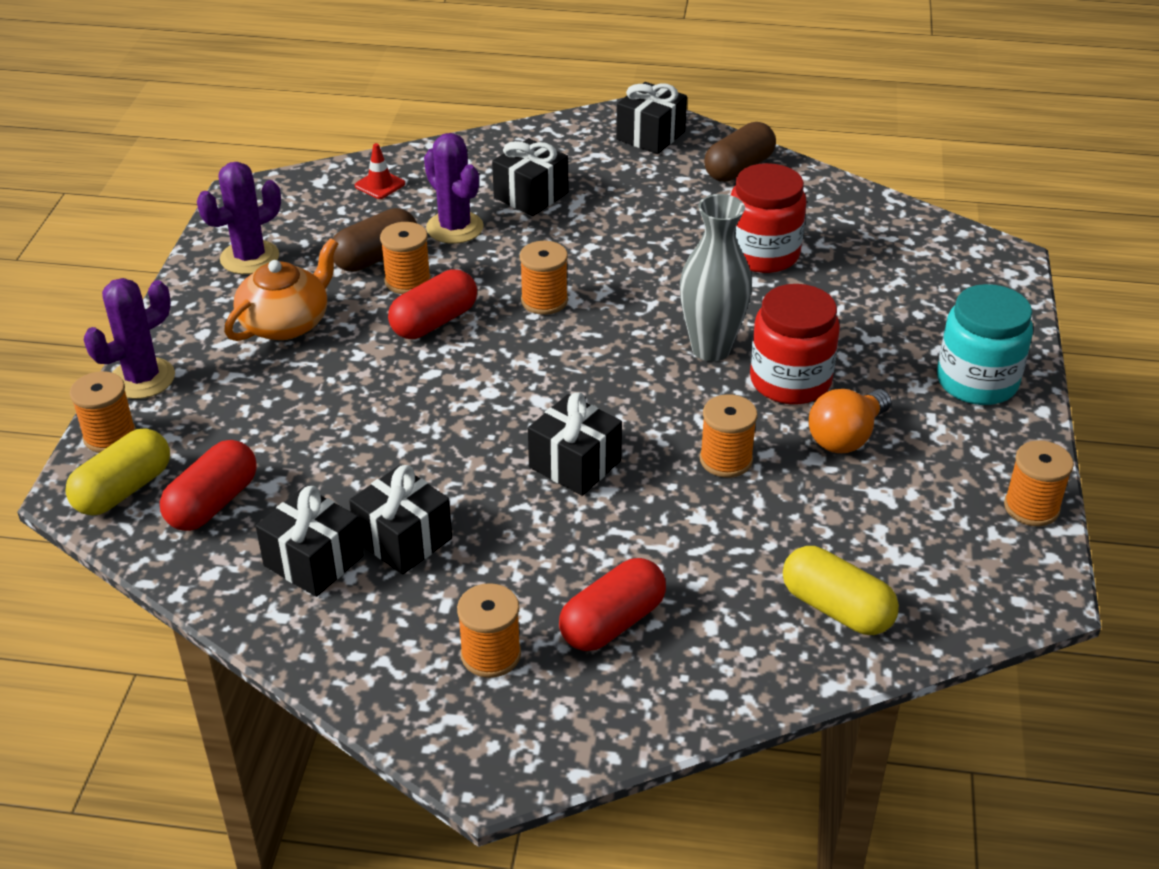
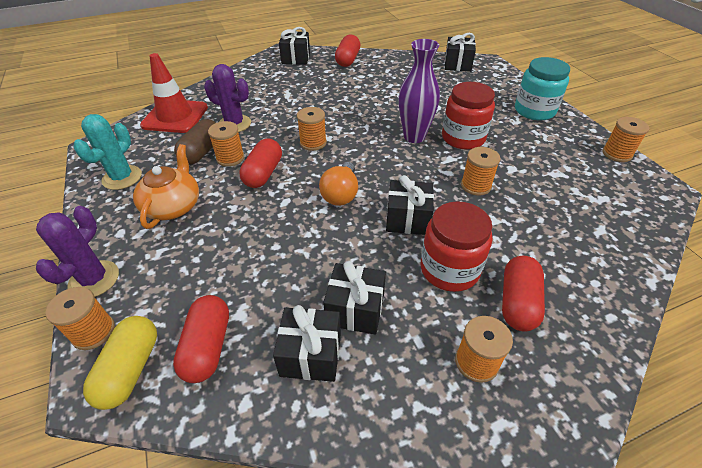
camera: 30 degrees left, 5 degrees up
(249, 258) = (122, 178): purple cactus -> turquoise cactus
(380, 185) = (175, 116): red traffic cone -> red traffic cone, size x2.31
(531, 195) = (261, 98): black gift -> black gift (457, 64)
(711, 349) = (414, 137): grey vase -> purple vase
(738, 168) = (347, 60): brown capsule -> red capsule
(762, 254) = (393, 89): red jar -> red jar (449, 269)
(836, 608) = (605, 238): yellow capsule -> none
(846, 437) = (513, 153): orange light bulb -> orange light bulb (341, 194)

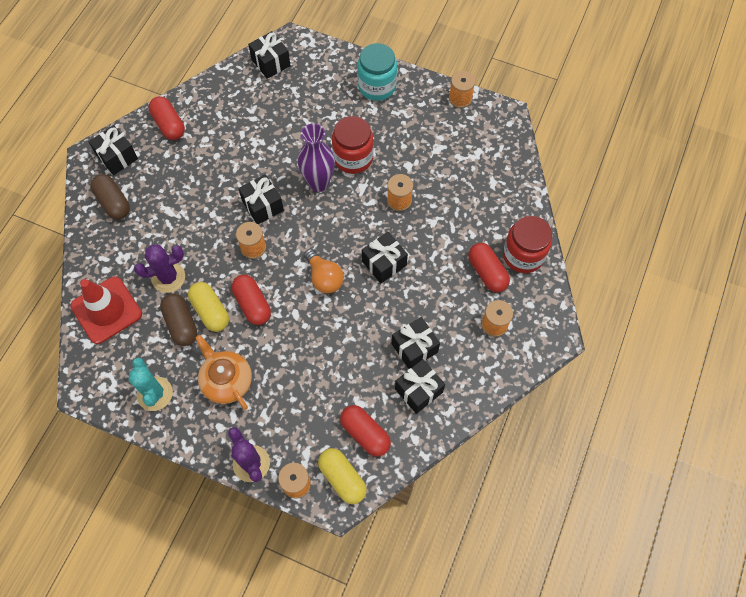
camera: 45 degrees left, 20 degrees up
(230, 158) = (210, 311): orange spool -> yellow capsule
(262, 74) = (113, 202): none -> brown capsule
(353, 125) = (263, 206): none -> black gift
(449, 269) = (438, 280): red jar -> red jar (523, 255)

